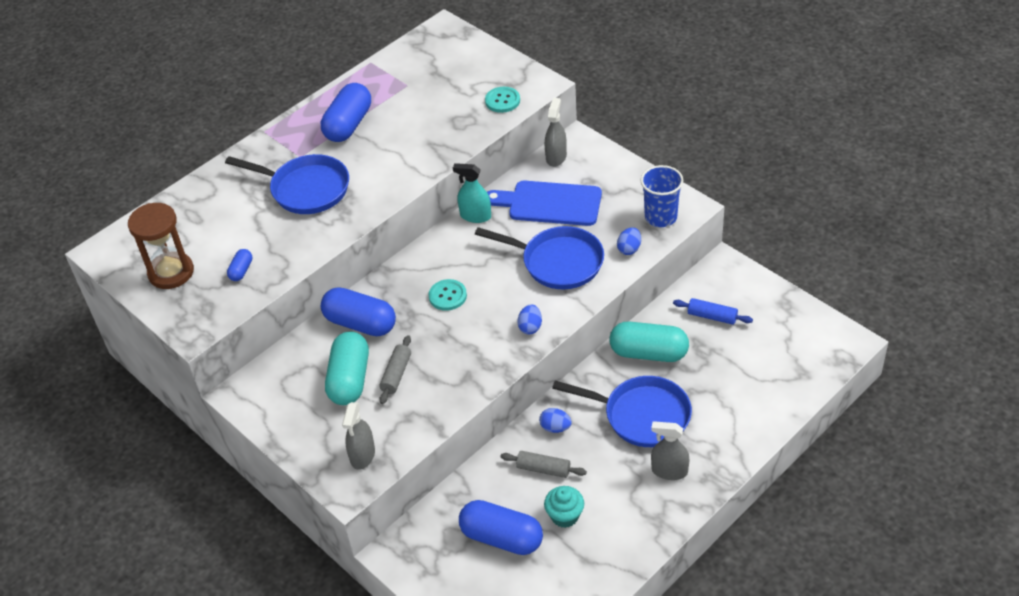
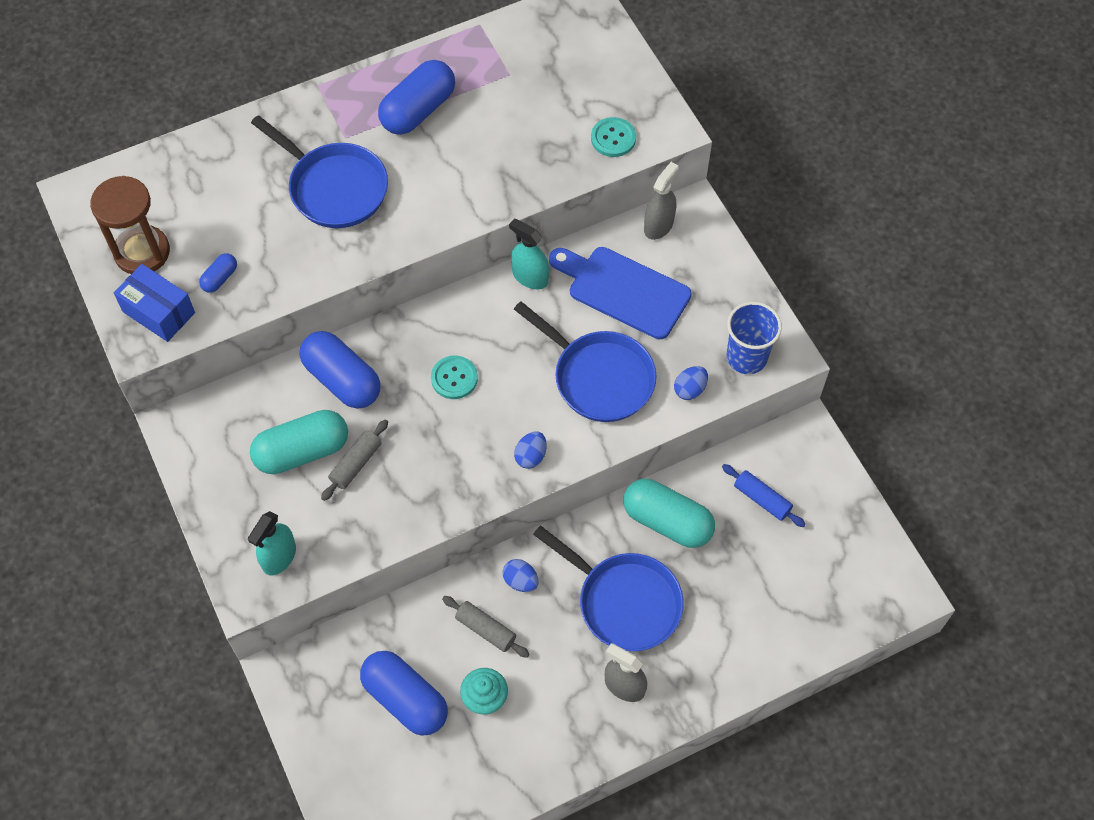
camera: 15 degrees right, 15 degrees up
(201, 306) = (159, 312): none -> blue box
(349, 379) = (302, 451): turquoise capsule -> turquoise capsule turned 45 degrees clockwise
(362, 455) = (279, 557): grey spray bottle -> turquoise spray bottle

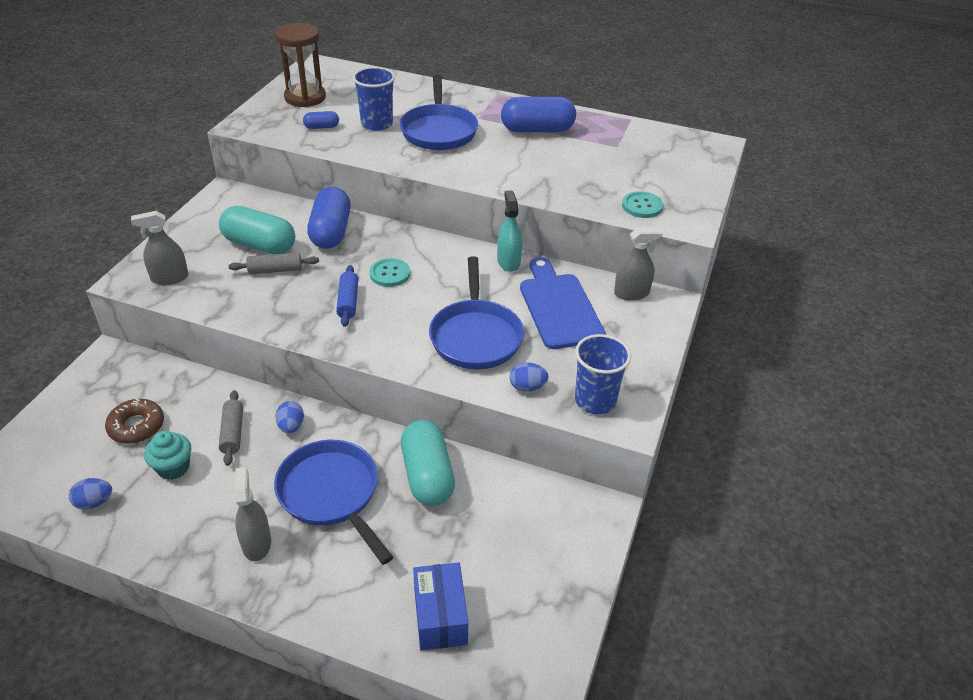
camera: 45 degrees right, 20 degrees down
(159, 312) = (272, 120): blue box -> blue box (440, 616)
(265, 228) = (377, 124): none -> blue cup
(279, 557) = (170, 278): turquoise spray bottle -> grey spray bottle
(405, 699) = (136, 426): blue capsule -> brown donut
(531, 456) = (372, 341): blue egg -> blue egg (94, 502)
(623, 601) = (332, 494): blue pan -> blue pan turned 150 degrees clockwise
(762, 499) = (512, 521): blue rolling pin -> blue rolling pin (348, 301)

